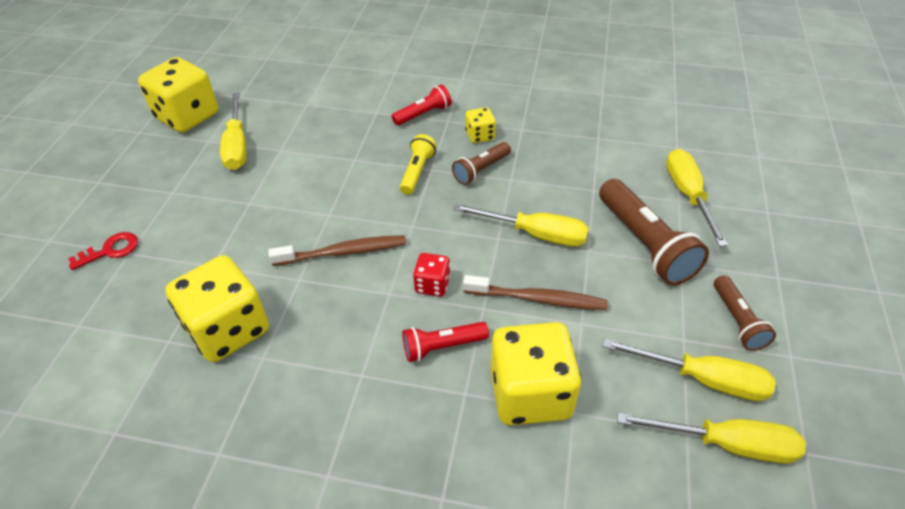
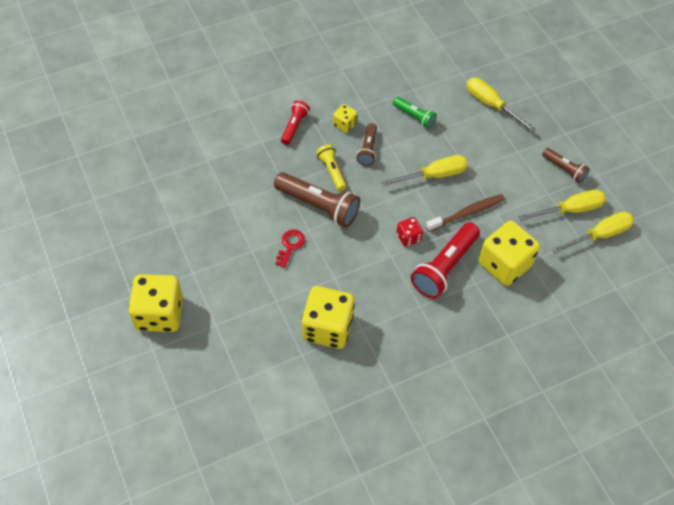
camera: 40 degrees left, 10 degrees up
(110, 250) = (202, 330): red key -> red key (290, 246)
(187, 116) = (133, 214): yellow dice -> yellow dice (159, 314)
(237, 146) = (196, 217): yellow screwdriver -> none
(343, 252) = (342, 247): brown toothbrush -> none
(442, 347) = (444, 267): red flashlight -> red flashlight, size x1.76
(571, 164) = (414, 117): none -> green flashlight
(645, 244) = (492, 149): brown flashlight -> brown flashlight (318, 206)

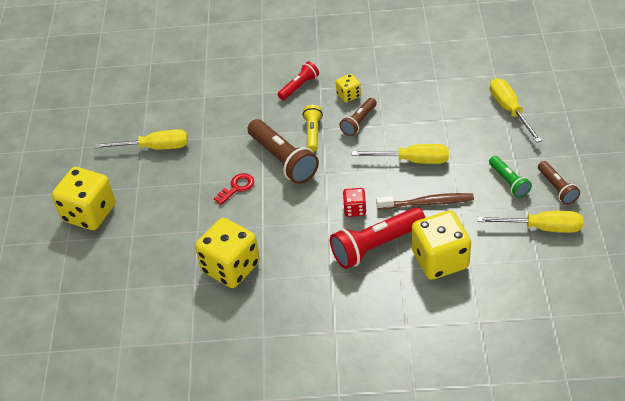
camera: 30 degrees right, 10 degrees down
(414, 117) = (422, 104): green flashlight -> green flashlight (509, 182)
(599, 235) = (561, 260): yellow screwdriver -> yellow screwdriver (154, 147)

